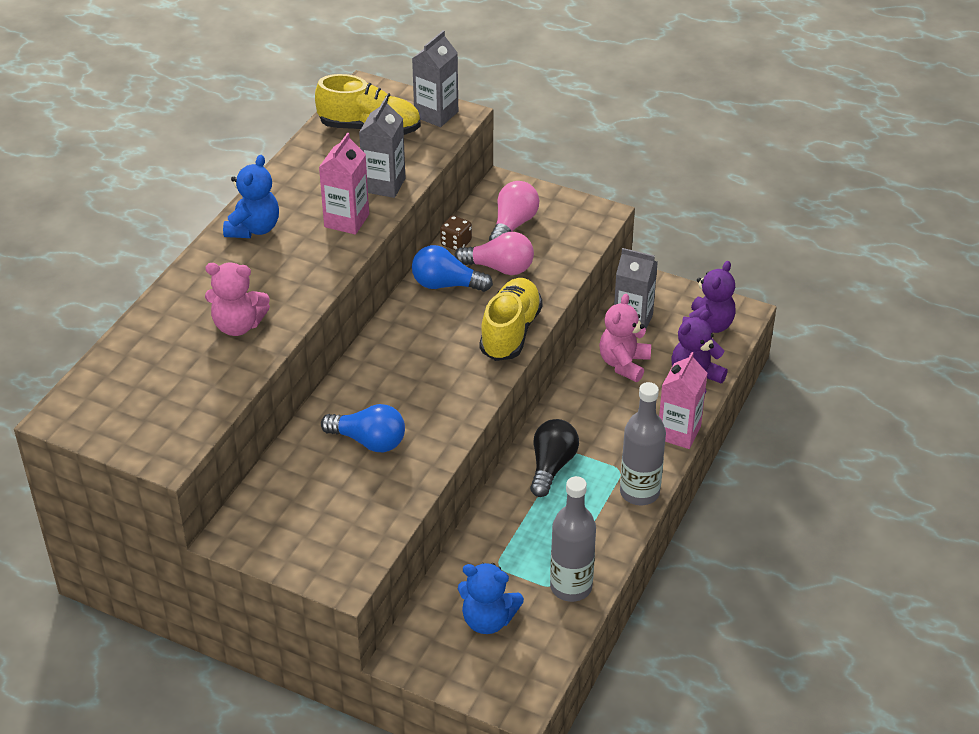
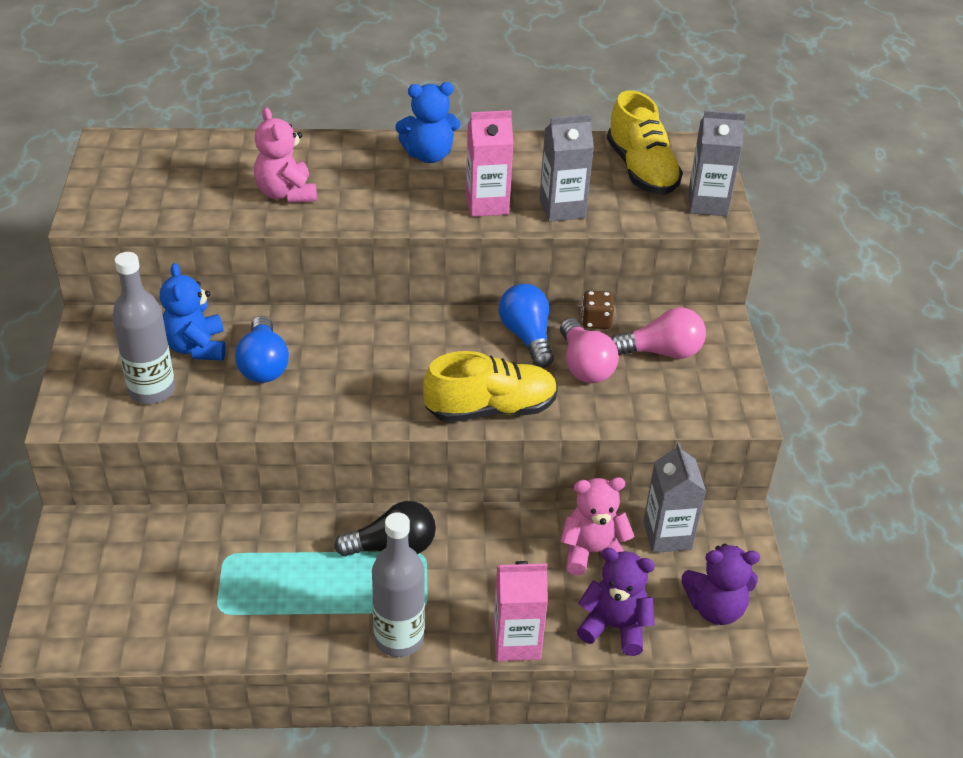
camera: 60 degrees right, 0 degrees up
(488, 620) = (147, 575): blue teddy bear -> blue teddy bear (196, 347)
(571, 587) = (225, 627): grey bottle -> grey bottle (152, 390)

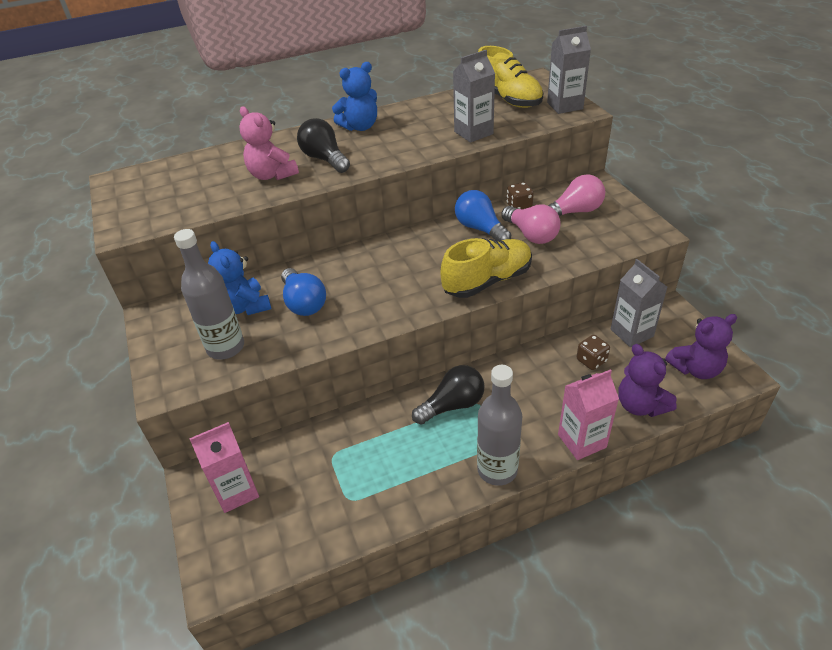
camera: 15 degrees left, 0 degrees up
(359, 190) = (324, 159): none -> black light bulb
(487, 204) = (421, 144): pink carton -> pink carton (236, 491)
(592, 552) = (591, 360): pink teddy bear -> brown dice
(614, 626) = (640, 405): purple teddy bear -> purple teddy bear turned 120 degrees counterclockwise

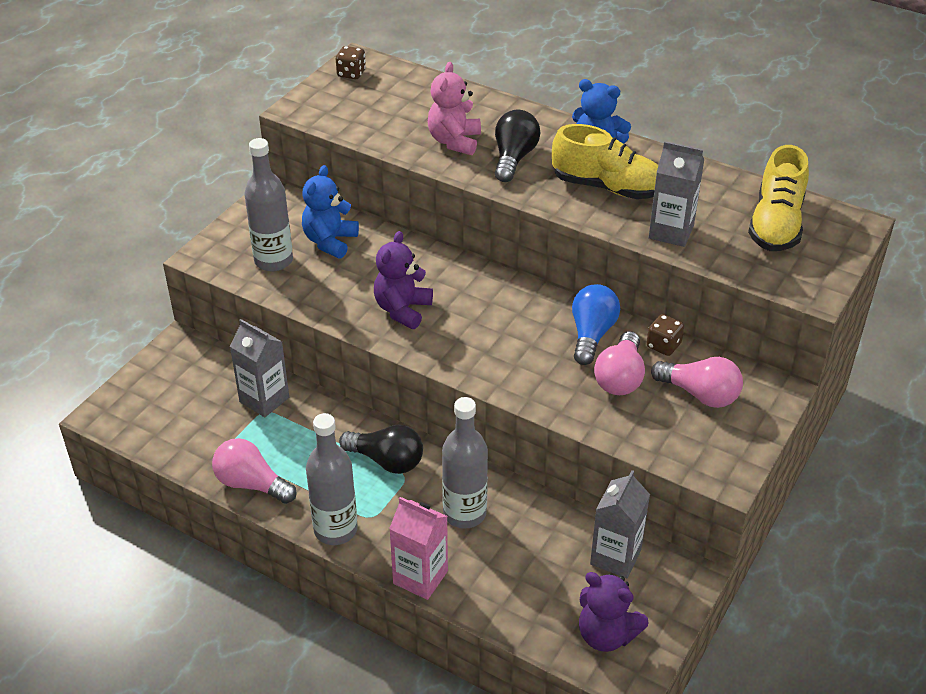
camera: 50 degrees right, 0 degrees up
(236, 491) = (185, 375): pink carton -> none
(304, 303) = (366, 274): blue light bulb -> none
(403, 503) = (251, 484): none -> pink light bulb
(487, 281) = (510, 379): yellow shoe -> yellow shoe (607, 187)
(538, 387) = (464, 513): none -> grey bottle
(564, 106) = (812, 275): grey carton -> grey carton (264, 399)
(591, 360) = (540, 539): brown dice -> brown dice (351, 73)
(640, 405) = (508, 606): purple teddy bear -> purple teddy bear (402, 310)

